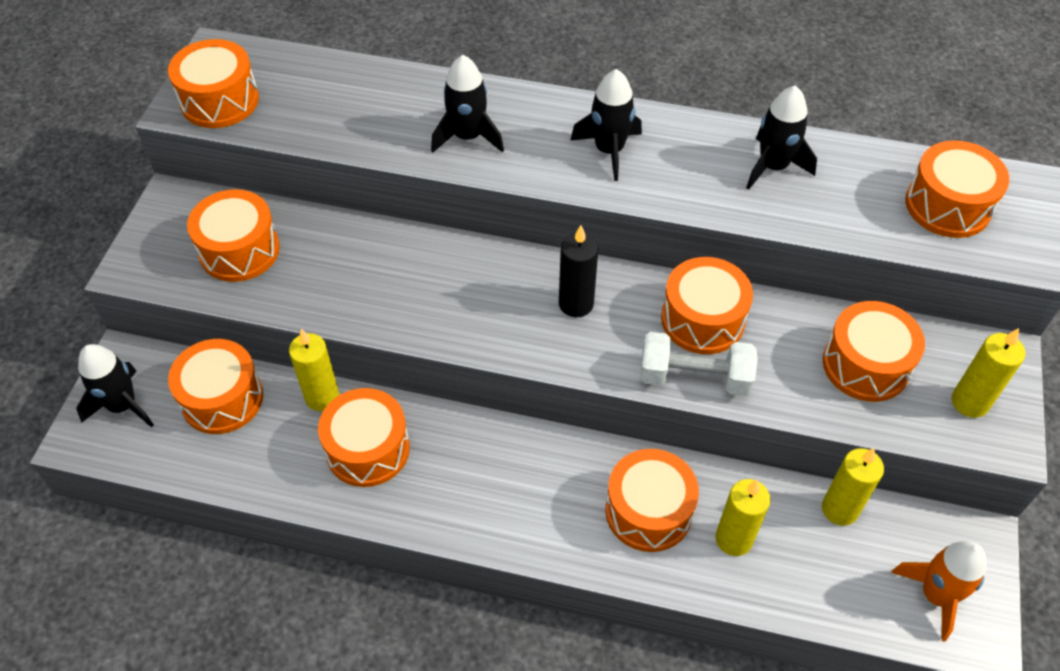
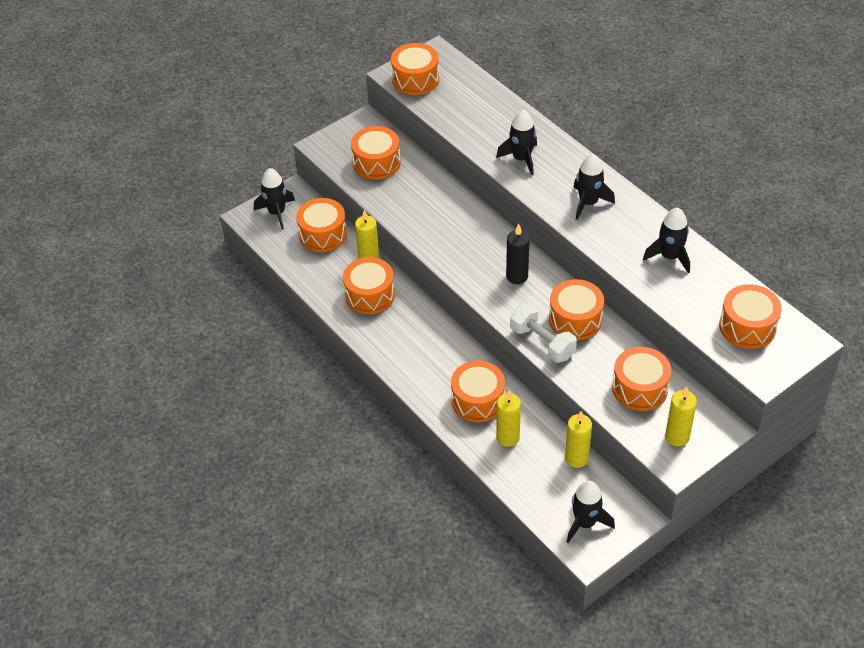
camera: 40 degrees right, 5 degrees down
(936, 595) = (585, 523): orange rocket -> black rocket

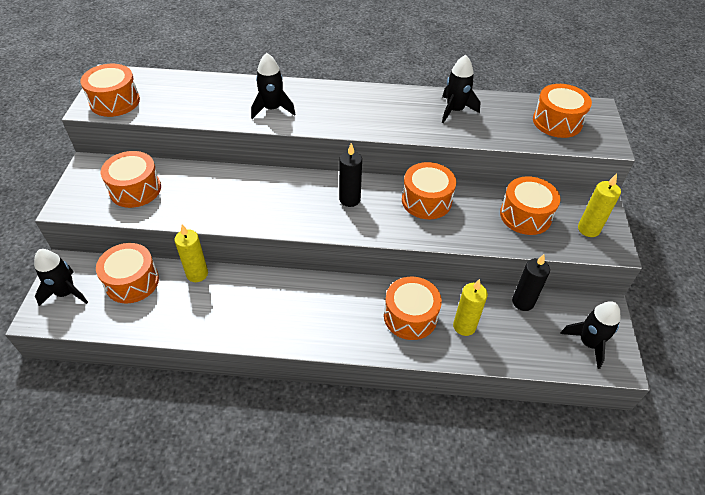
camera: 50 degrees left, 0 degrees up
(370, 295) = (230, 301): orange drum -> none
(542, 342) = (427, 232): white dumbbell -> none
(576, 458) = (523, 302): yellow candle -> black candle
(588, 203) = (358, 109): black rocket -> none

